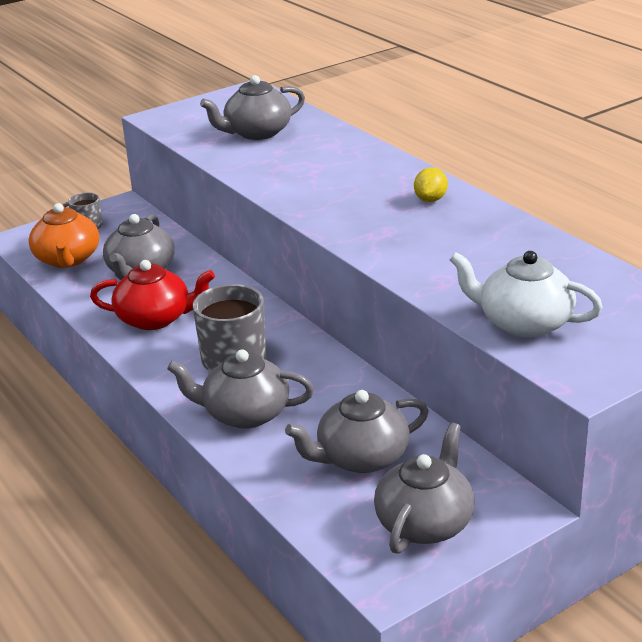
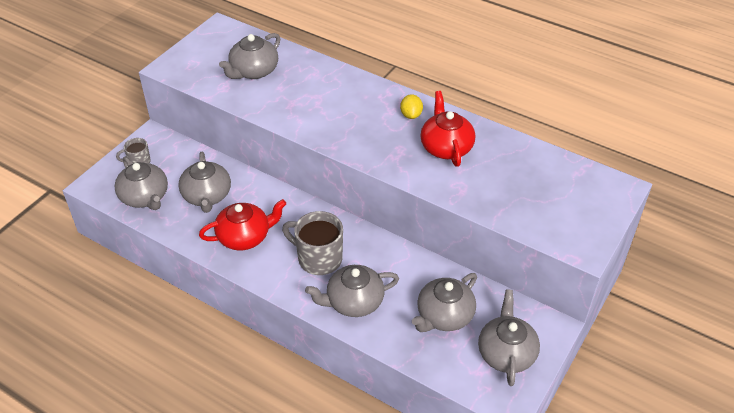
camera: 25 degrees left, 15 degrees up
(67, 259) = (145, 197): orange teapot -> grey teapot
(455, 238) = (446, 147): none -> red teapot
(523, 323) = (526, 212): white teapot -> none

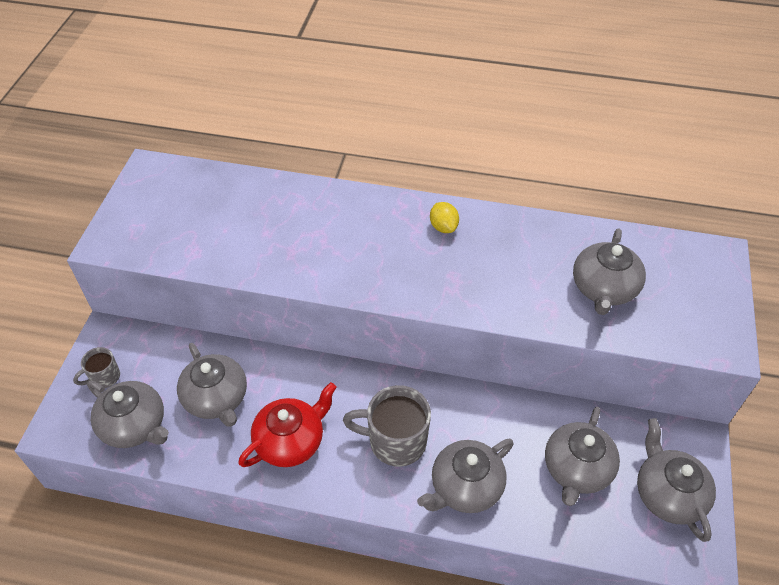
camera: 20 degrees left, 5 degrees up
(253, 71) = (222, 219): grey teapot -> grey teapot (603, 289)
(446, 147) = (505, 258): red teapot -> none

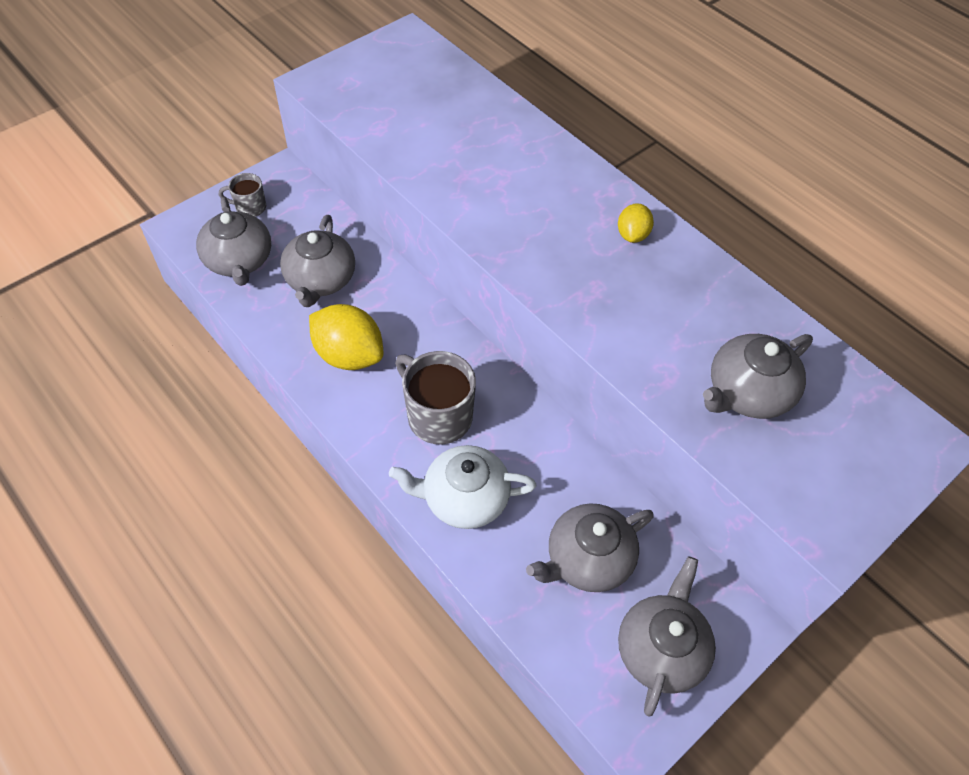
camera: 35 degrees right, 5 degrees up
(291, 441) = (349, 355): red teapot -> yellow lemon
(465, 487) = (464, 498): grey teapot -> white teapot

